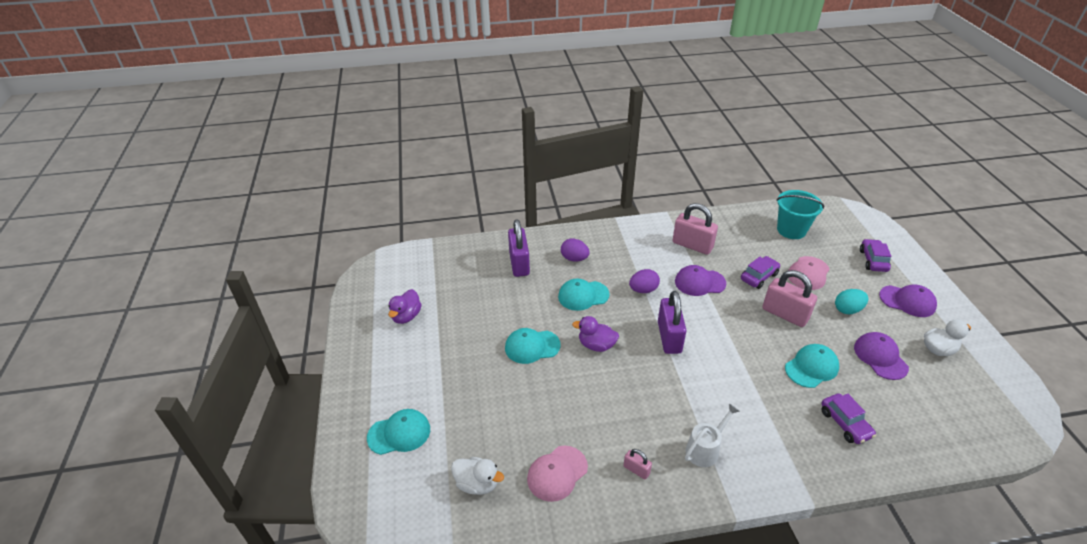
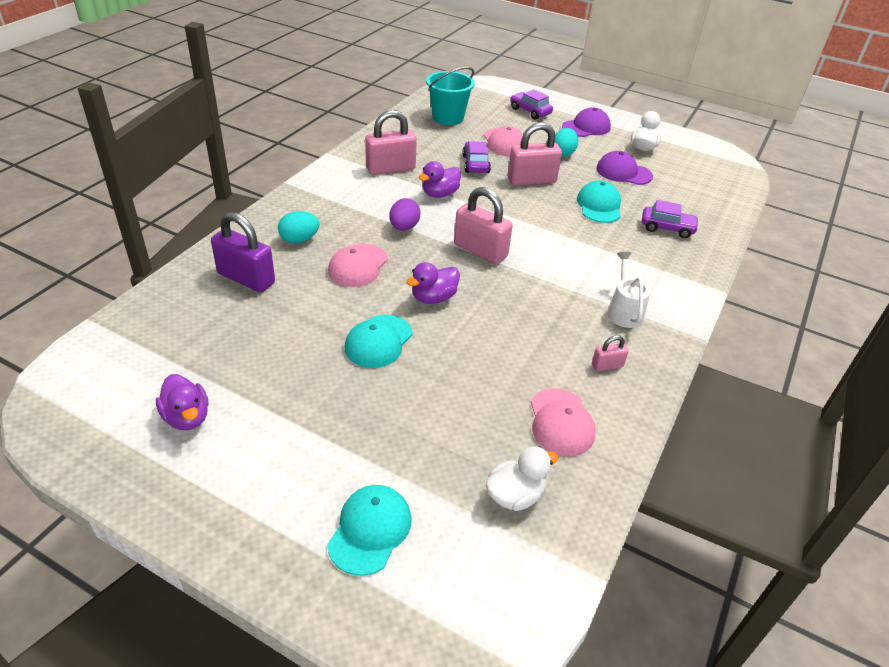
camera: 55 degrees left, 0 degrees up
(574, 258) = (299, 239): purple egg -> turquoise egg
(583, 295) = (358, 265): turquoise cap -> pink cap
(669, 337) = (480, 250): purple padlock -> pink padlock
(699, 282) = (440, 194): purple cap -> purple duck

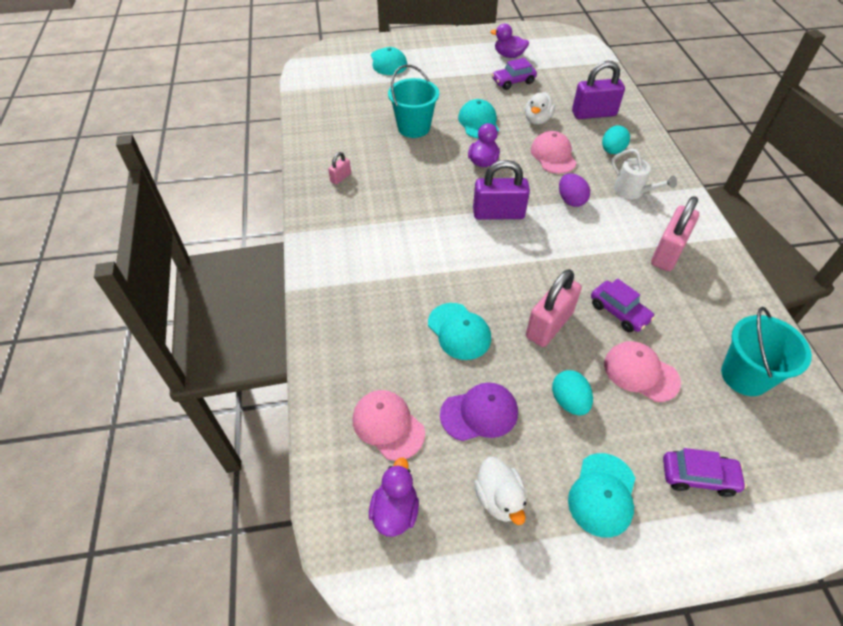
camera: 145 degrees right, 10 degrees up
(440, 194) = (594, 250): purple duck -> purple duck (395, 511)
(462, 379) = (414, 128): none -> turquoise bucket
(480, 250) = (498, 214): pink padlock -> purple padlock
(515, 495) = (341, 97): white duck -> white duck (537, 120)
(561, 422) = (344, 135): pink cap -> pink cap (388, 425)
(586, 127) = (602, 494): purple cap -> turquoise cap
(624, 311) = (356, 223): white watering can -> white watering can (633, 192)
(667, 228) = (376, 342): purple car -> purple car (513, 81)

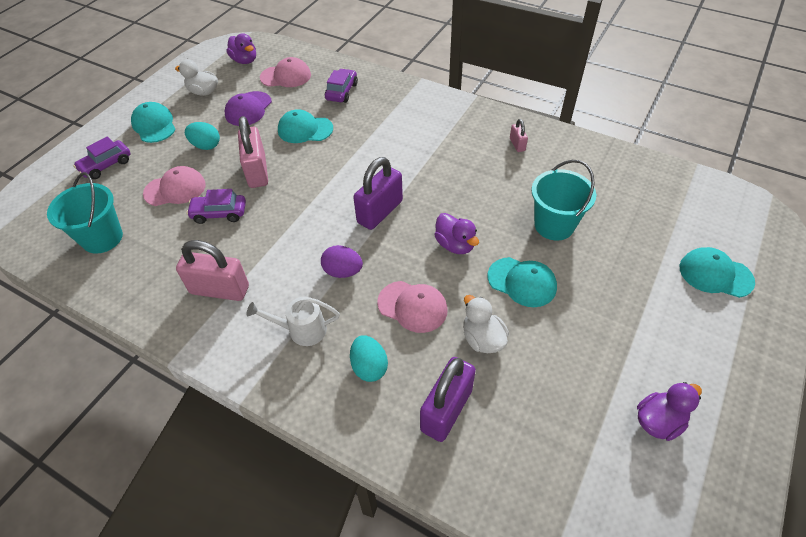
camera: 130 degrees right, 0 degrees up
(513, 81) = (583, 375): purple car -> purple car (342, 92)
(667, 253) = (219, 290): pink padlock -> pink padlock turned 60 degrees counterclockwise

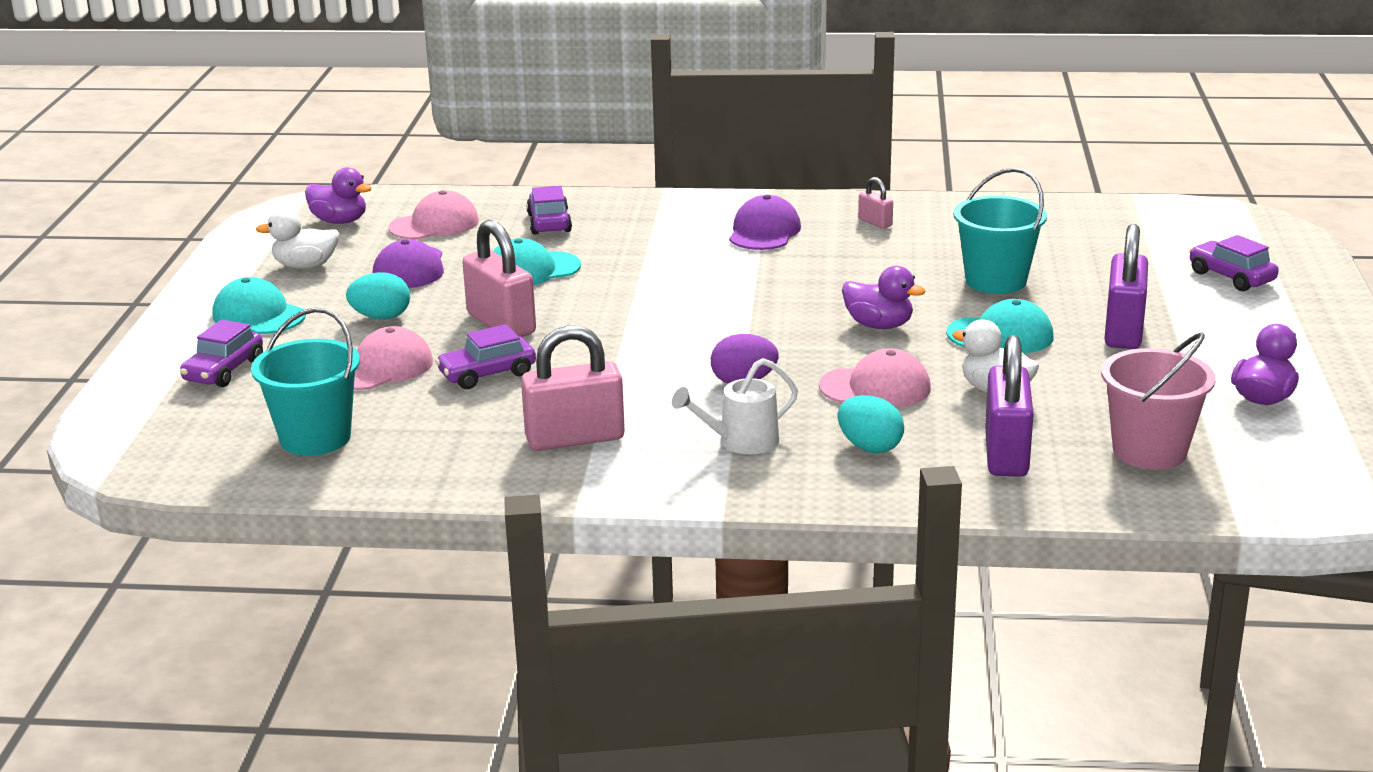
camera: 25 degrees left, 25 degrees down
(380, 212) = (739, 320): purple padlock -> purple padlock (1123, 331)
(448, 134) = (764, 232): none -> purple cap
(541, 449) = (1149, 451): none -> pink bucket
(715, 274) = (1231, 277): turquoise cap -> purple car

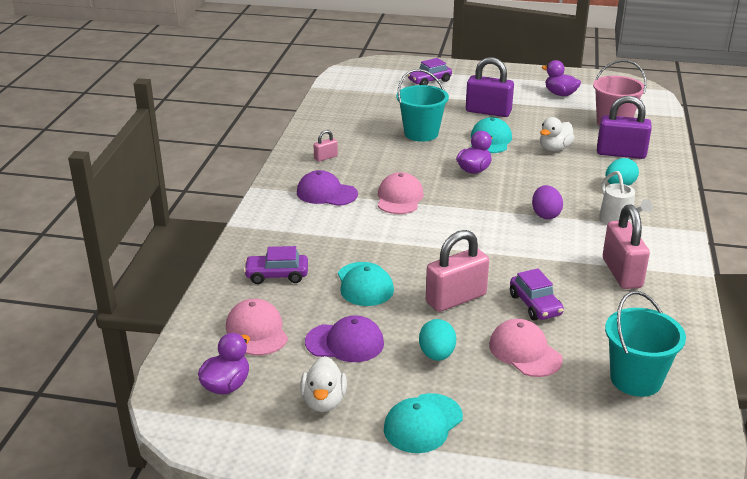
camera: 85 degrees left, 5 degrees up
(224, 371) = (528, 436): purple car -> none
(875, 387) = (551, 178): pink cap -> pink cap (399, 198)

